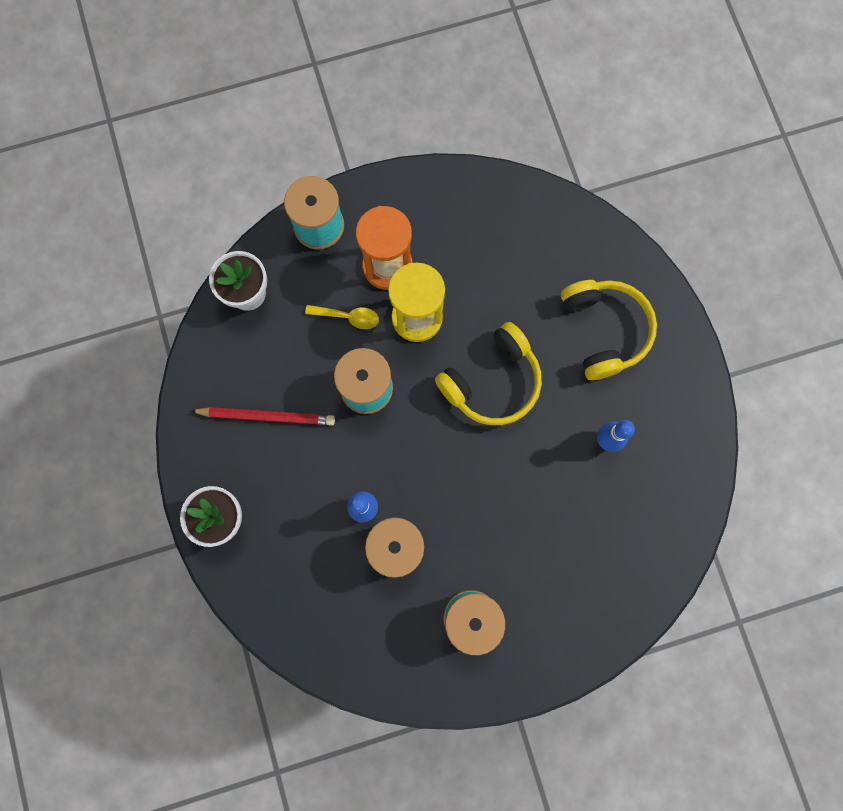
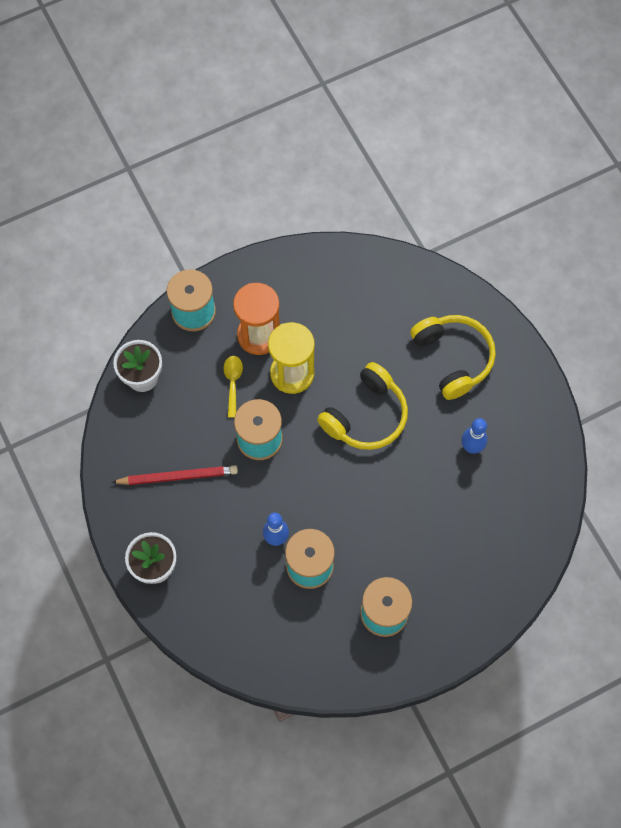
camera: 10 degrees left, 10 degrees down
(348, 317) = (233, 383): yellow spoon -> yellow spoon turned 90 degrees counterclockwise

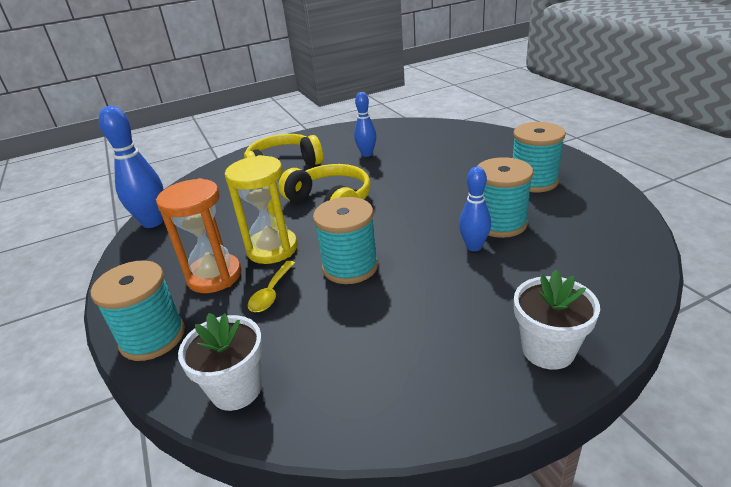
camera: 85 degrees left, 35 degrees down
(177, 477) = (402, 336): red pencil -> none
(233, 383) = (271, 293): yellow spoon -> yellow spoon turned 75 degrees counterclockwise
(348, 259) = (153, 222): none -> blue bowling pin

